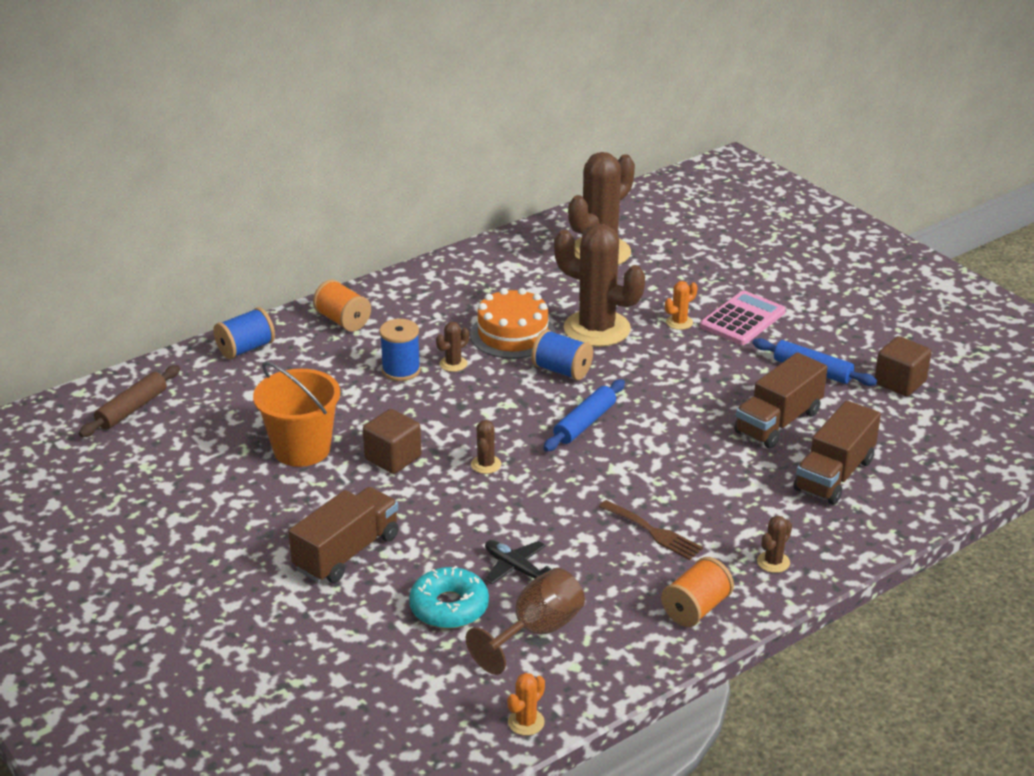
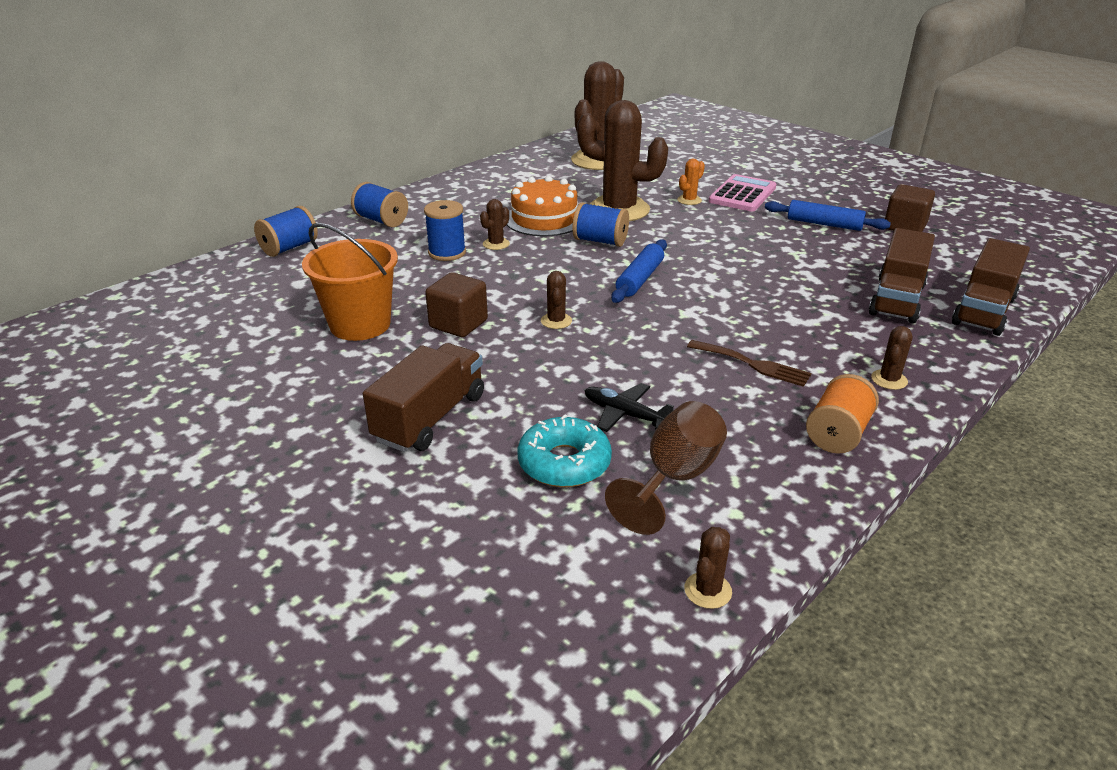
camera: 10 degrees left, 0 degrees up
(132, 409) = (172, 305): brown rolling pin -> none
(343, 320) = (381, 220): orange spool -> blue spool
(526, 722) = (708, 590): orange cactus -> brown cactus
(778, 422) = (818, 263): brown truck -> brown truck (983, 311)

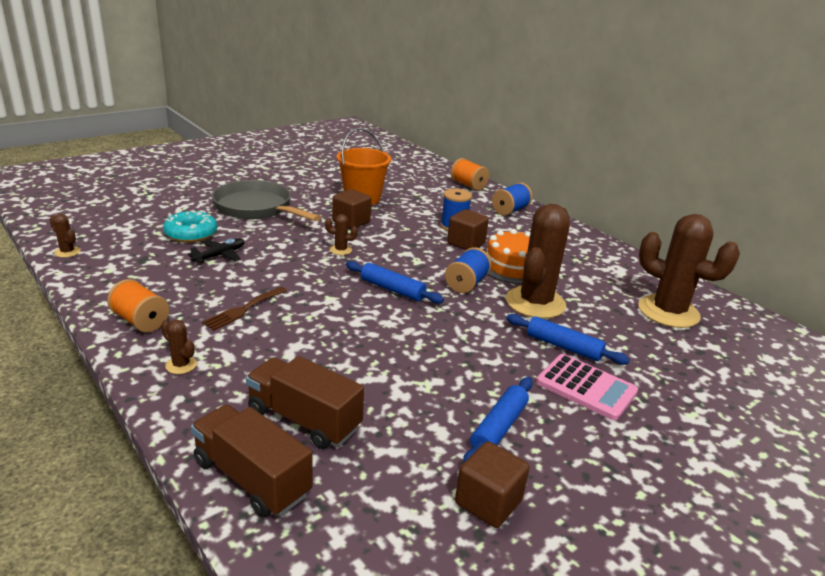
camera: 95 degrees right, 5 degrees down
(289, 248) = (468, 185): blue spool -> orange spool
(430, 418) = (256, 208): brown truck -> grey pan
(496, 244) = (466, 243): brown cactus -> brown cube
(675, 478) = (151, 259): brown goblet -> none
(689, 200) = (563, 347): orange cactus -> blue rolling pin

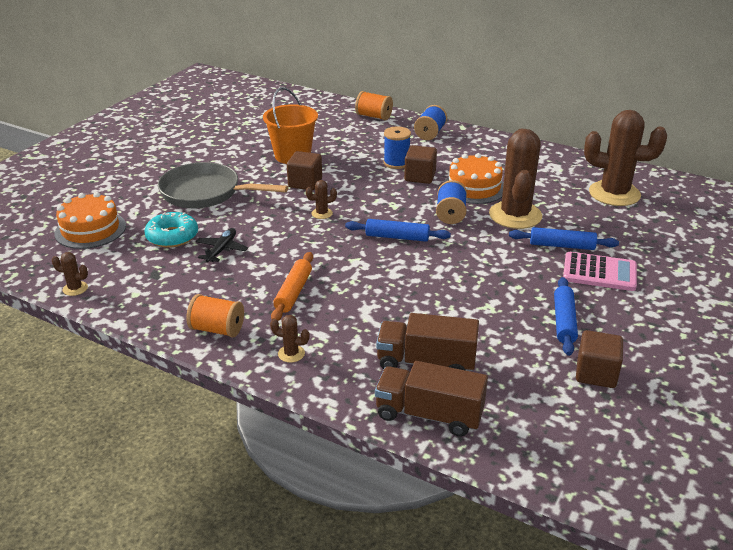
camera: 20 degrees left, 5 degrees up
(133, 211) = (90, 229): none -> orange cake
(243, 310) = (293, 292): brown fork -> orange rolling pin

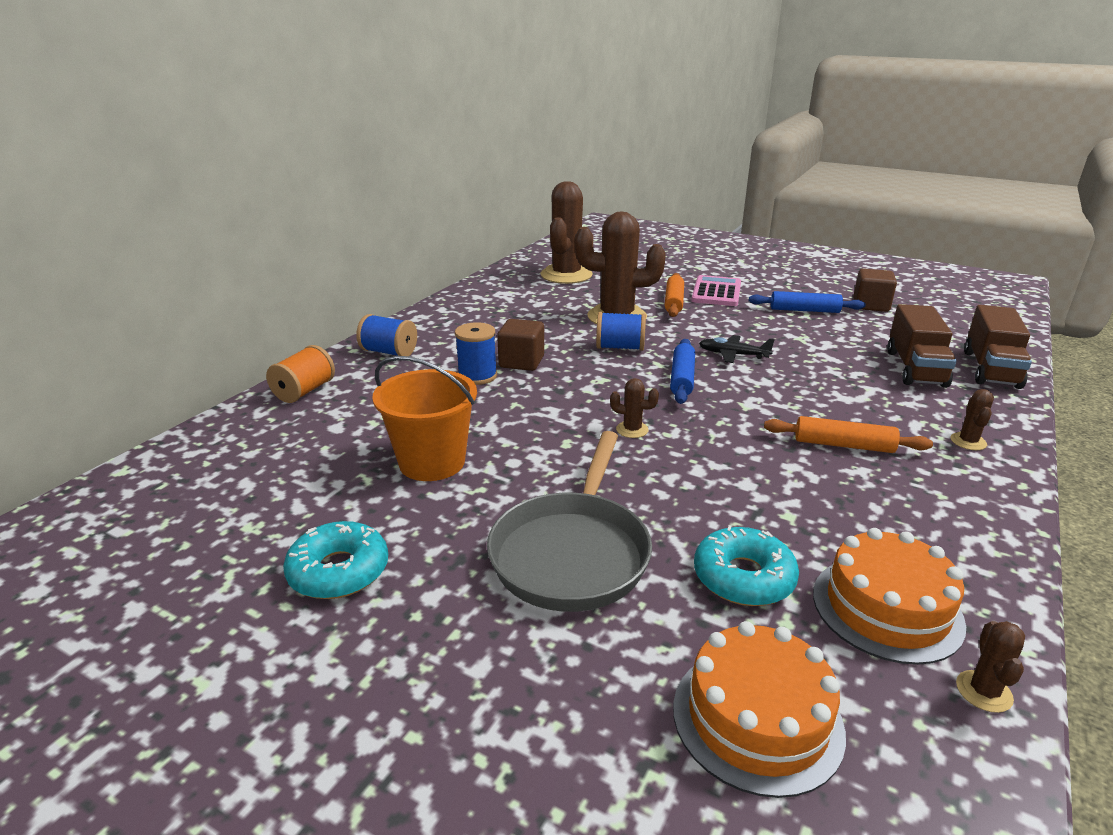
camera: 90 degrees left, 5 degrees down
(209, 143) = (339, 571): none -> turquoise donut
(217, 329) = (967, 500): orange spool -> none
(221, 250) = (766, 515): black plane -> black plane (733, 355)
(305, 183) = (536, 446): brown cube -> none
(322, 213) = (632, 430): brown cactus -> brown cactus turned 60 degrees counterclockwise
(474, 187) = (552, 333): orange cake -> orange cake (886, 608)
(562, 246) = (674, 302): blue rolling pin -> orange rolling pin

